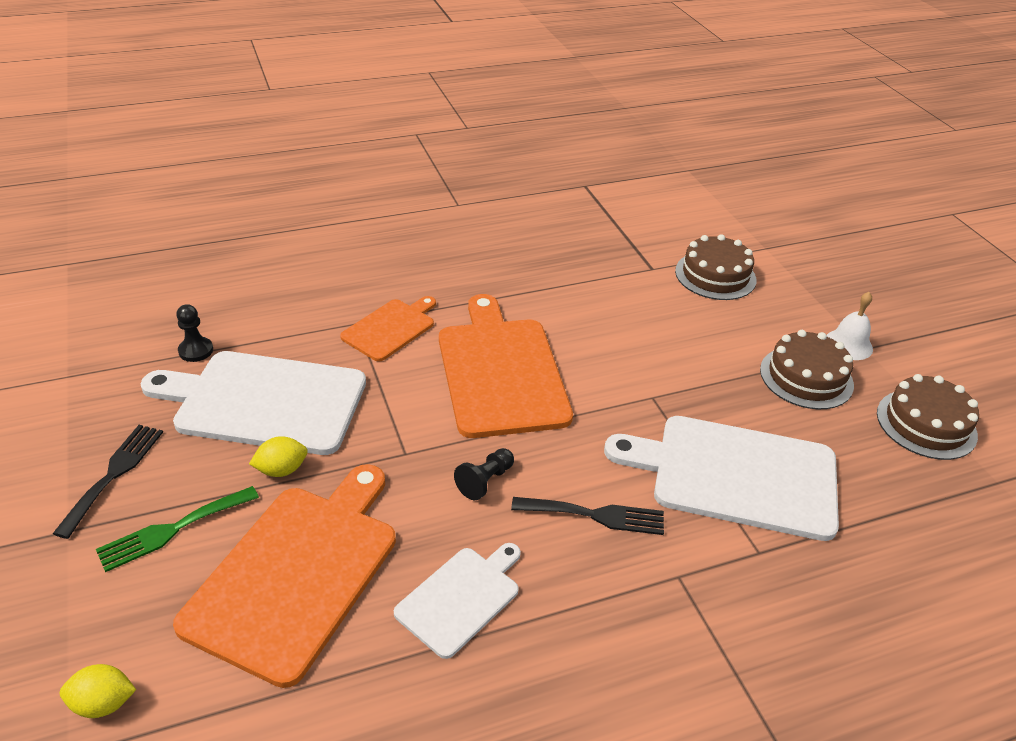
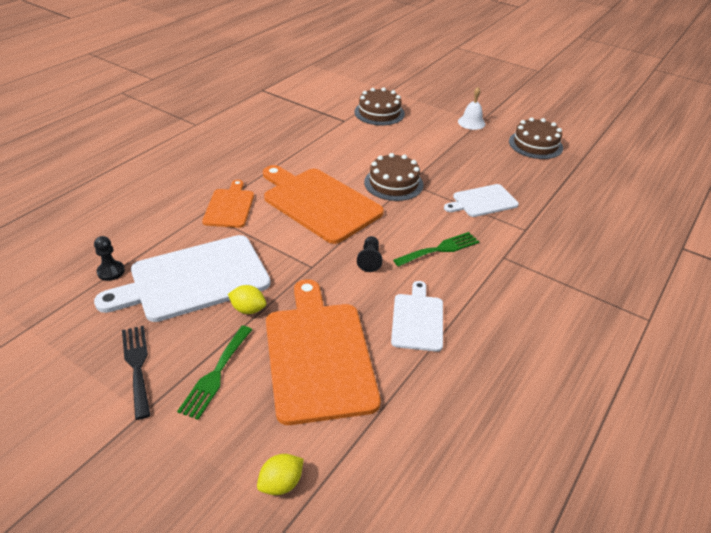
camera: 35 degrees left, 0 degrees up
(281, 470) = (248, 309): yellow lemon -> yellow lemon turned 75 degrees clockwise
(595, 515) = (440, 249): black fork -> green fork
(735, 475) = (482, 201): white cutting board -> white cutting board, size x0.55
(806, 377) = (468, 144): brown cake -> brown cake (393, 183)

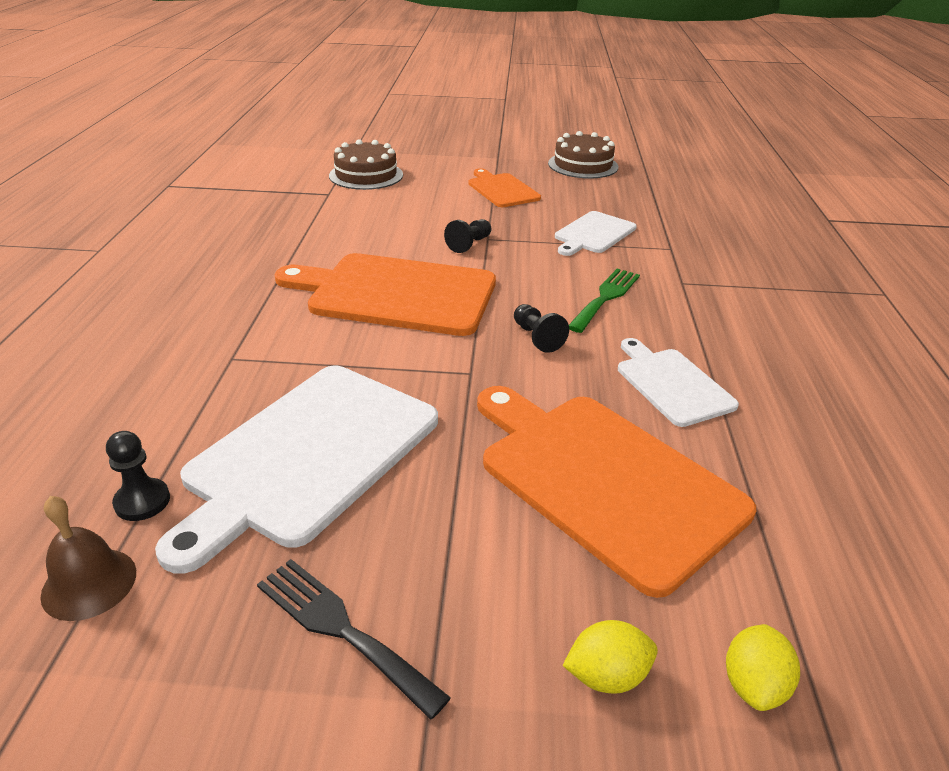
camera: 30 degrees left, 5 degrees down
(66, 299) = (89, 583): none -> brown bell
(216, 374) = (488, 576): green fork -> none
(229, 206) = (265, 338): orange cutting board -> orange cutting board (501, 189)
(248, 309) = (439, 462): yellow lemon -> yellow lemon (606, 675)
(393, 183) = (469, 244): brown cake -> black pawn
(471, 122) = (489, 160): white bell -> none

